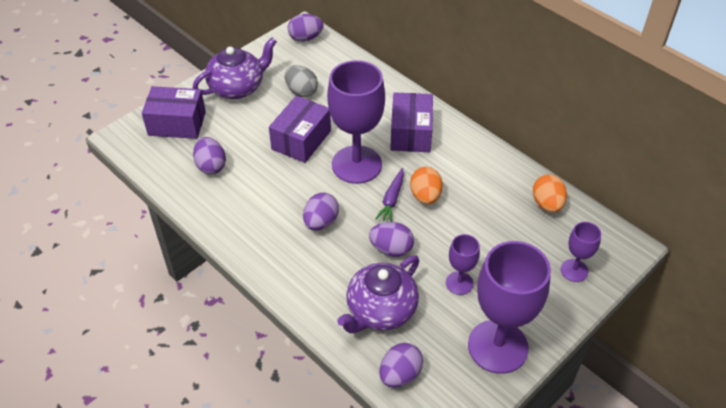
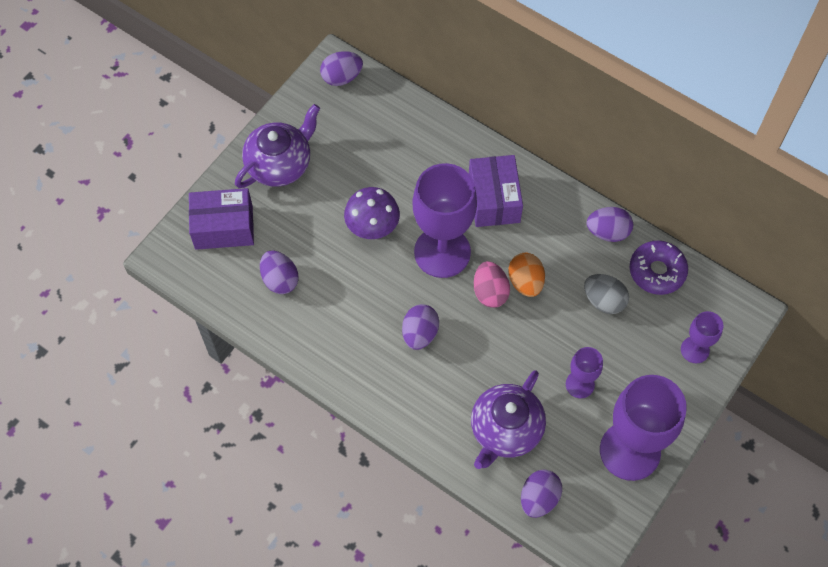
camera: 10 degrees left, 15 degrees up
(301, 91) = (356, 159): grey egg -> grey egg (604, 301)
(301, 140) = (372, 228): purple box -> purple mushroom
(391, 249) = (502, 355): purple egg -> purple egg (607, 232)
(392, 199) = (490, 292): purple carrot -> pink egg
(547, 204) = (657, 271): orange egg -> purple donut

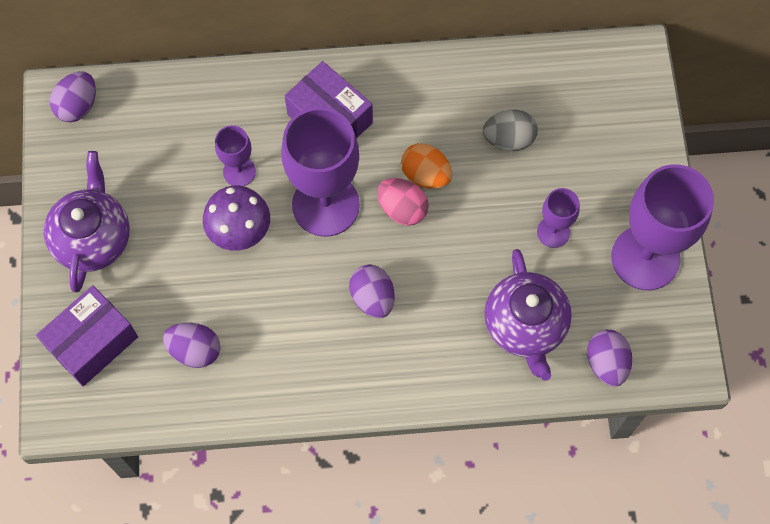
camera: 40 degrees left, 5 degrees up
(607, 232) = (458, 72): purple egg -> none
(657, 271) = (531, 77): purple donut -> none
(695, 350) = (622, 124): purple goblet -> purple goblet (239, 172)

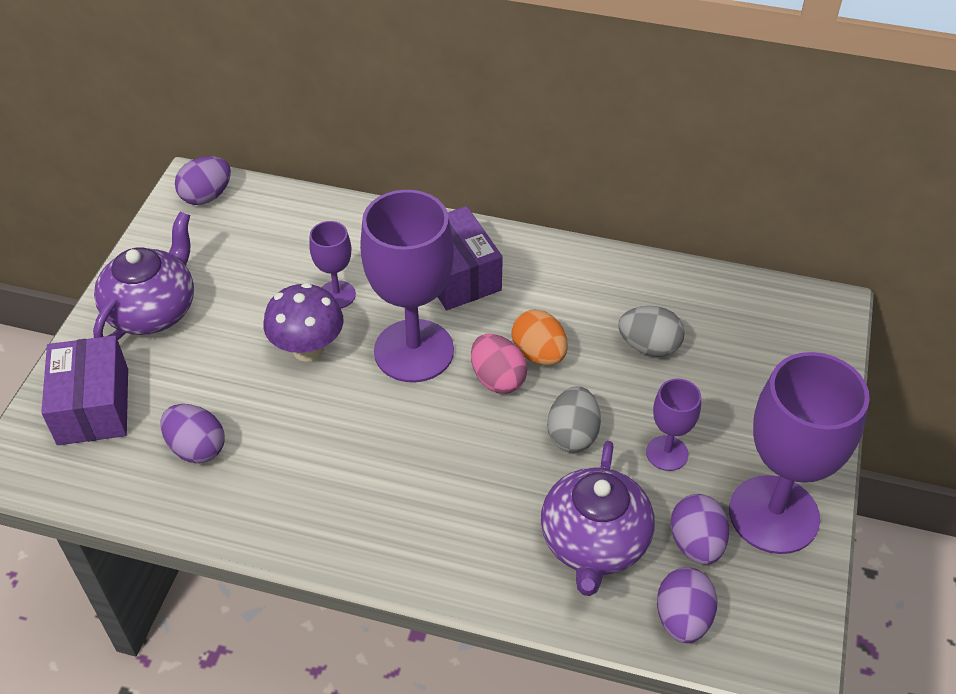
camera: 20 degrees right, 20 degrees down
(92, 342) = (93, 406): purple box -> purple box turned 75 degrees counterclockwise
(372, 298) = (423, 457): purple egg -> purple egg (696, 543)
(478, 240) = (572, 435): none -> grey egg

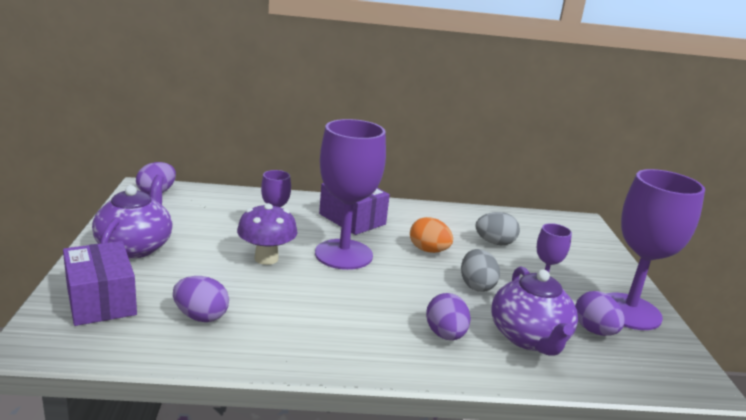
camera: 20 degrees left, 25 degrees down
(497, 379) = (409, 263): pink egg -> none
(682, 618) = (617, 371): purple egg -> purple egg (445, 335)

